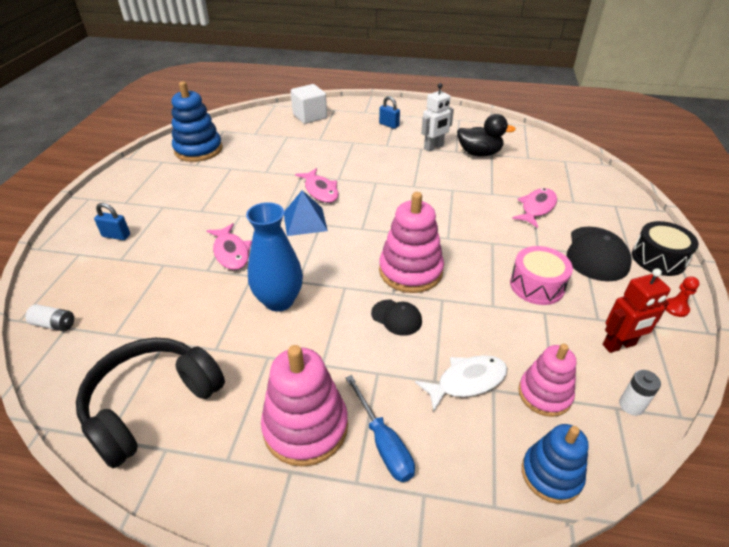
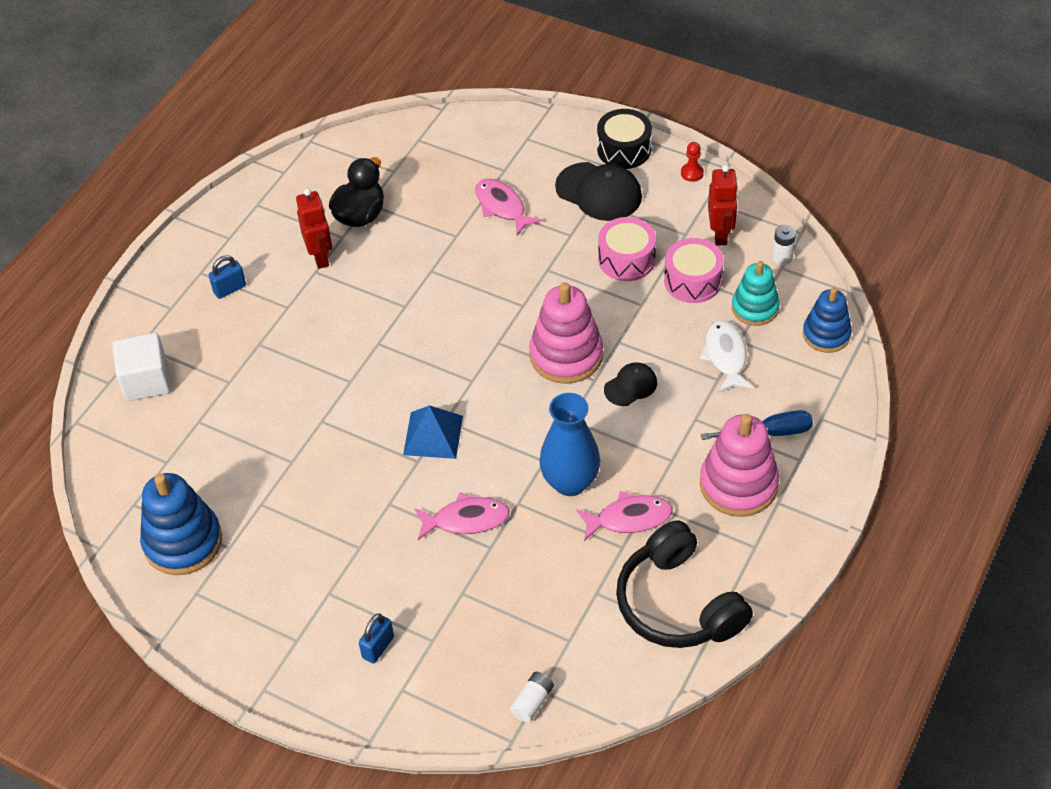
camera: 70 degrees left, 10 degrees up
(320, 191) = (371, 406): pink fish -> pink fish (629, 518)
(434, 147) = (320, 257): white robot -> red robot
(544, 394) = (755, 308): pink stacking toy -> turquoise stacking toy
(545, 336) = (692, 281): none -> pink drum

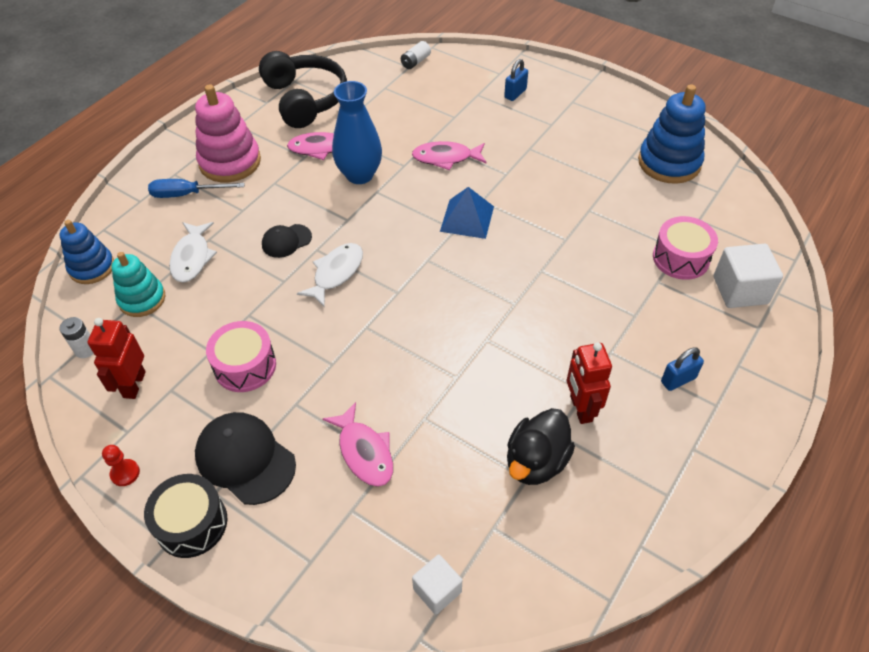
camera: 175 degrees left, 0 degrees up
(432, 133) = (437, 590): none -> white cube
(566, 355) = (336, 273): pink stacking toy -> white fish
(692, 281) = (188, 334): pink drum -> pink drum (680, 258)

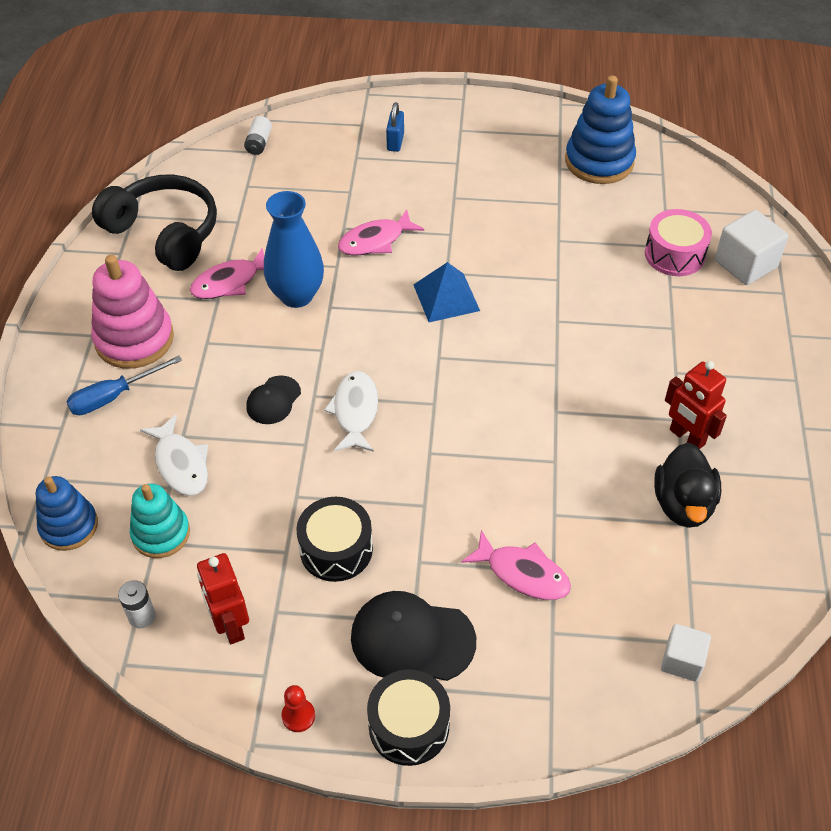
camera: 30 degrees left, 0 degrees up
(245, 366) = (336, 549): pink drum -> black drum
(678, 380) = (750, 372): blue padlock -> none

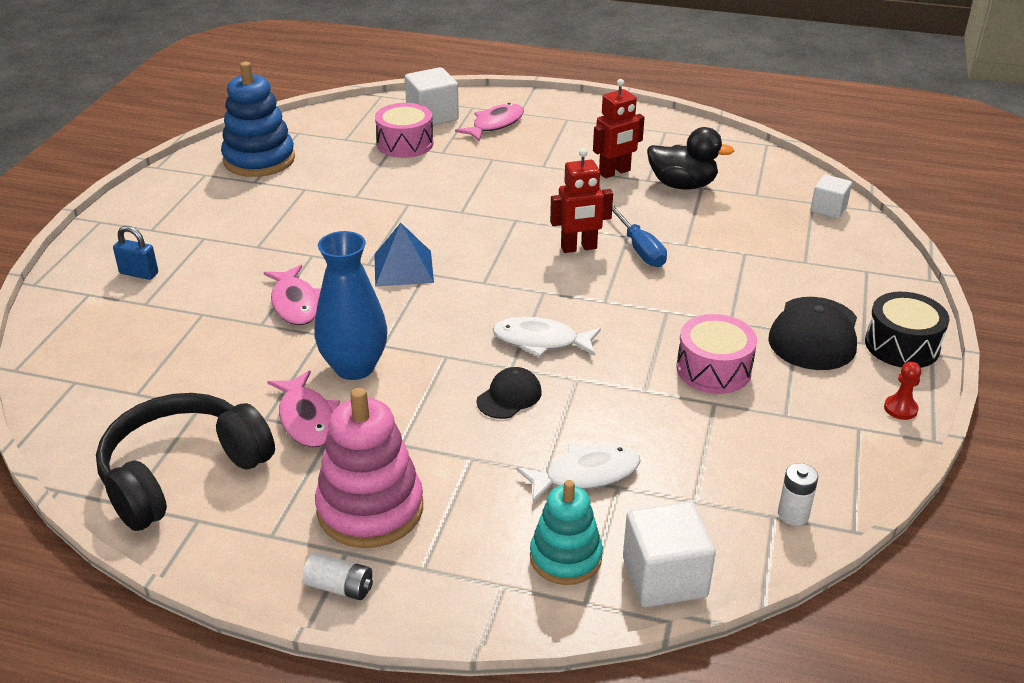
camera: 80 degrees left, 15 degrees down
(69, 526) = (664, 577): blue stacking toy -> white cube
(113, 396) = (464, 532): blue screwdriver -> blue screwdriver (639, 248)
(161, 533) = (683, 495): turquoise stacking toy -> turquoise stacking toy (565, 557)
(230, 625) = (803, 447): red robot -> red robot (579, 248)
(259, 143) = (60, 377): white battery -> white battery (339, 587)
(273, 400) = (509, 396): black cap -> black cap turned 90 degrees counterclockwise
(336, 549) = (713, 369): black drum -> pink drum
(523, 573) = (746, 268): pink fish -> pink fish (495, 124)

